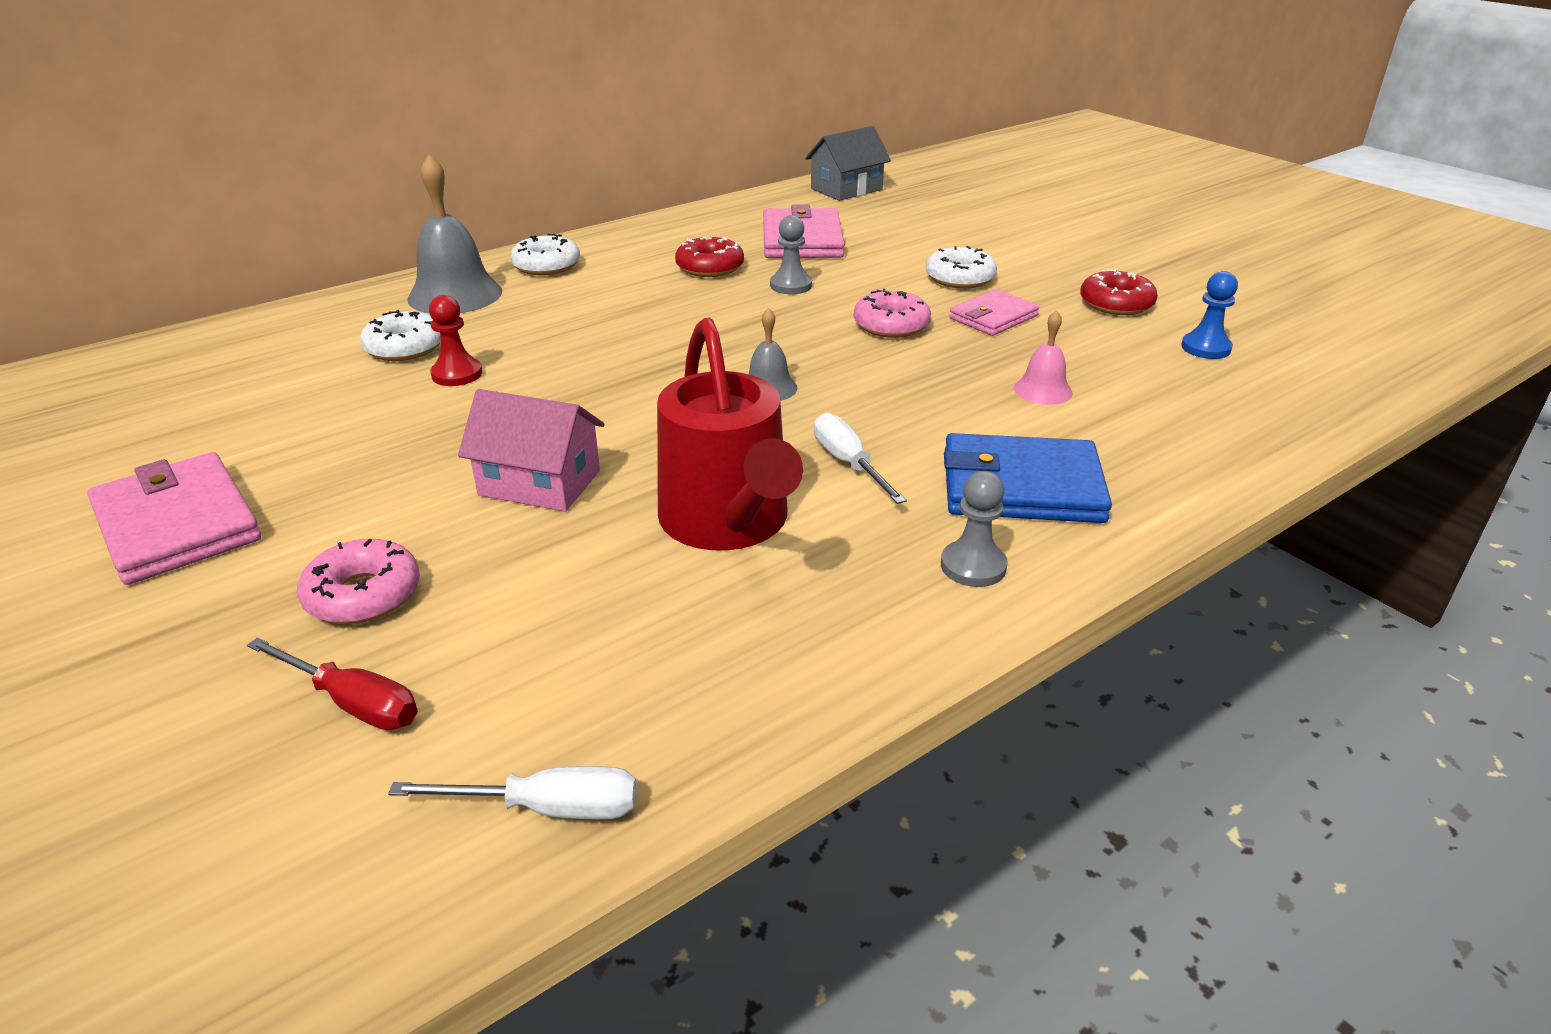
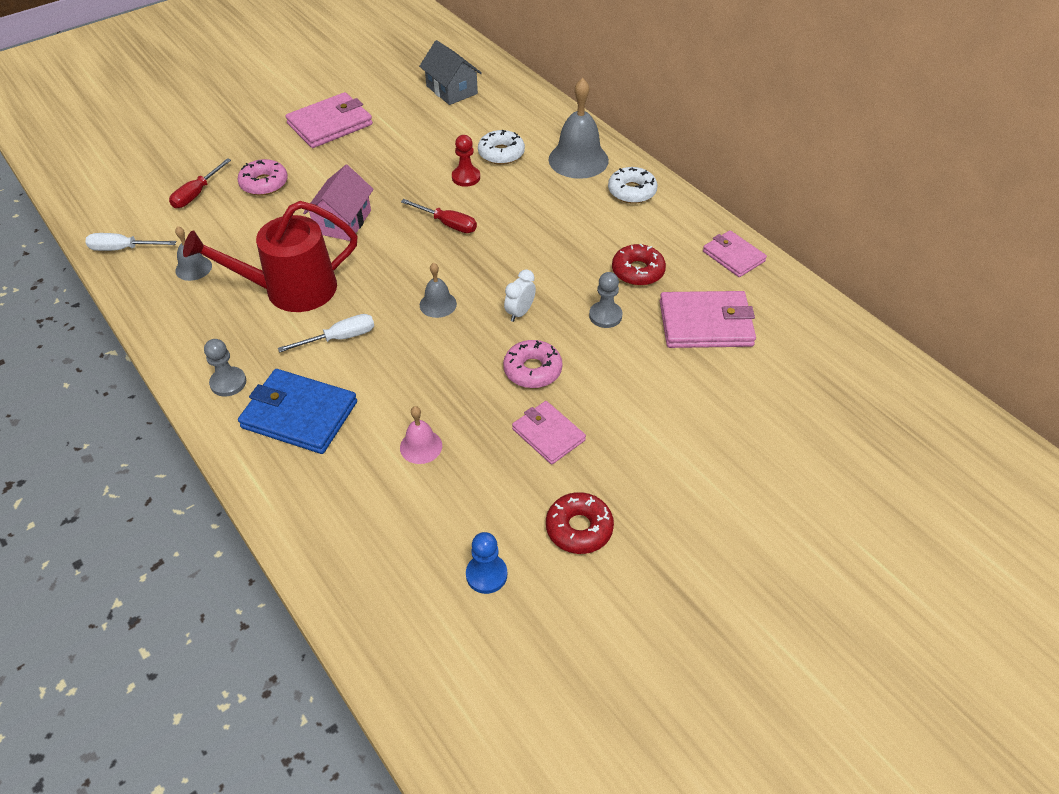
camera: 90 degrees right, 15 degrees up
(547, 808) = (123, 249): white screwdriver -> white screwdriver turned 90 degrees clockwise
(577, 386) = (447, 224): none -> red screwdriver
(646, 662) = (193, 268): none -> grey bell
(689, 223) = (733, 256): none -> pink wallet
(786, 333) = (520, 313): none -> white clock
(846, 189) = (853, 358): grey house -> grey house (451, 90)
(959, 278) = (629, 422): white donut -> none
(1021, 486) = (299, 414): blue wallet -> blue wallet turned 75 degrees counterclockwise

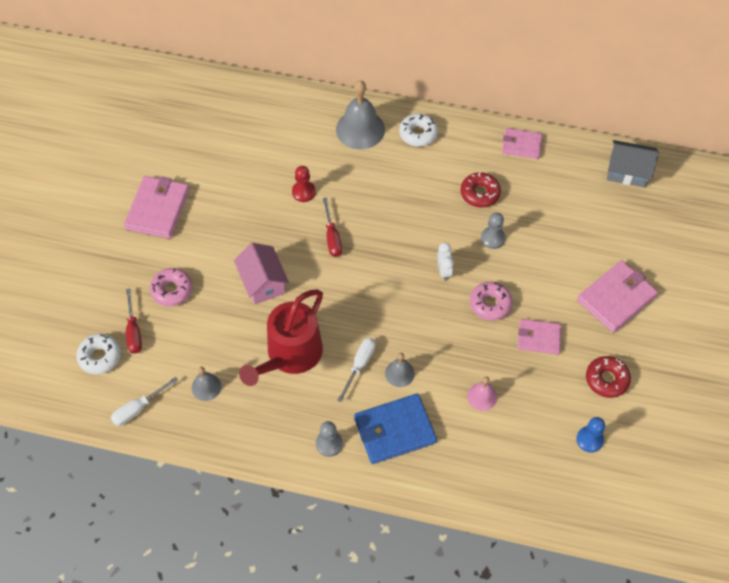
camera: 40 degrees left, 10 degrees up
(438, 304) = (391, 299): grey bell -> grey bell (399, 373)
(447, 224) = (332, 237): red screwdriver -> red screwdriver turned 90 degrees clockwise
(451, 90) = (211, 122): grey house -> grey house (627, 172)
(501, 153) = (305, 157): white donut -> white donut (100, 357)
(706, 324) = (550, 205): pink wallet -> pink wallet (616, 298)

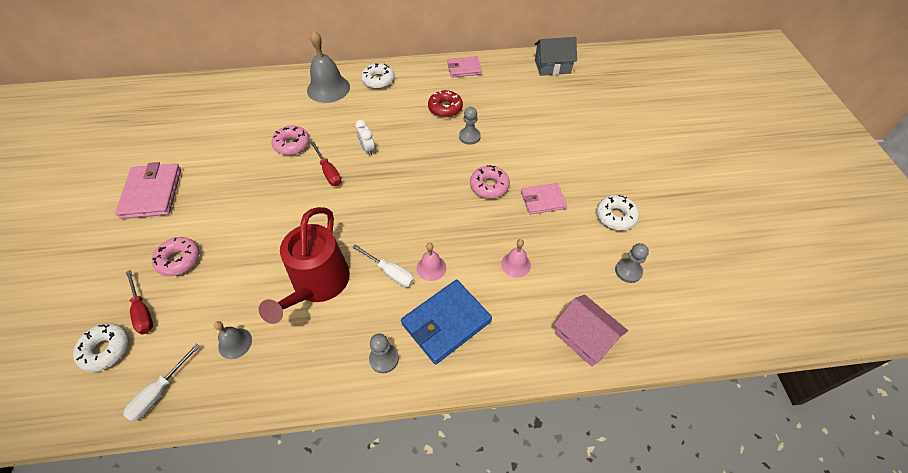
camera: 20 degrees left, 5 degrees down
(263, 282) = (272, 227): pink house -> pink house (585, 337)
(303, 192) = (292, 144): red pawn -> pink donut
(359, 365) = (390, 272): white screwdriver -> white screwdriver turned 120 degrees clockwise
(399, 373) = (431, 268): grey bell -> pink bell
(444, 271) = (438, 171): white clock -> white clock (367, 149)
(589, 439) = (628, 271): blue pawn -> grey pawn
(606, 379) = (615, 216): red donut -> white donut
(616, 298) = (590, 152): pink wallet -> none

